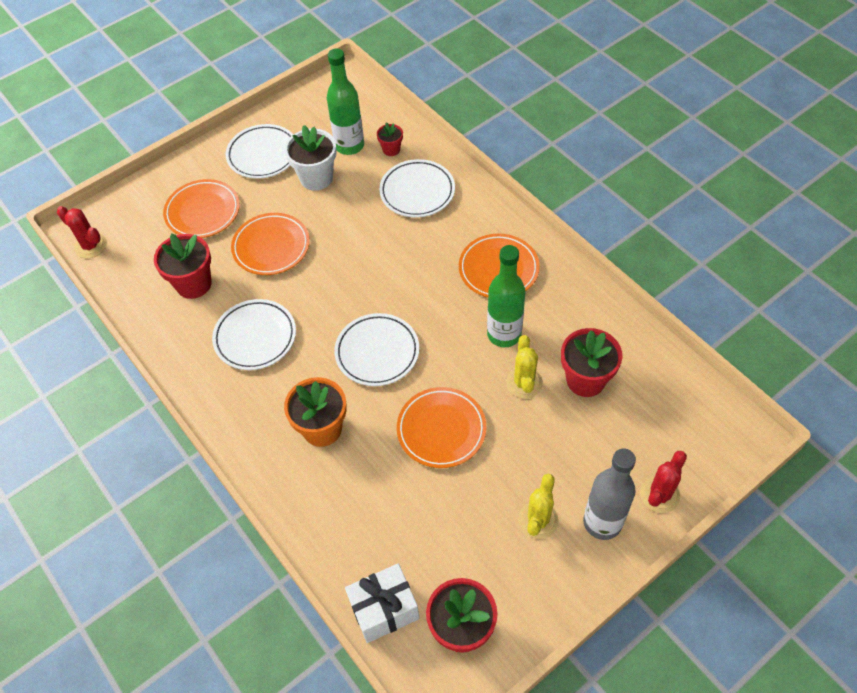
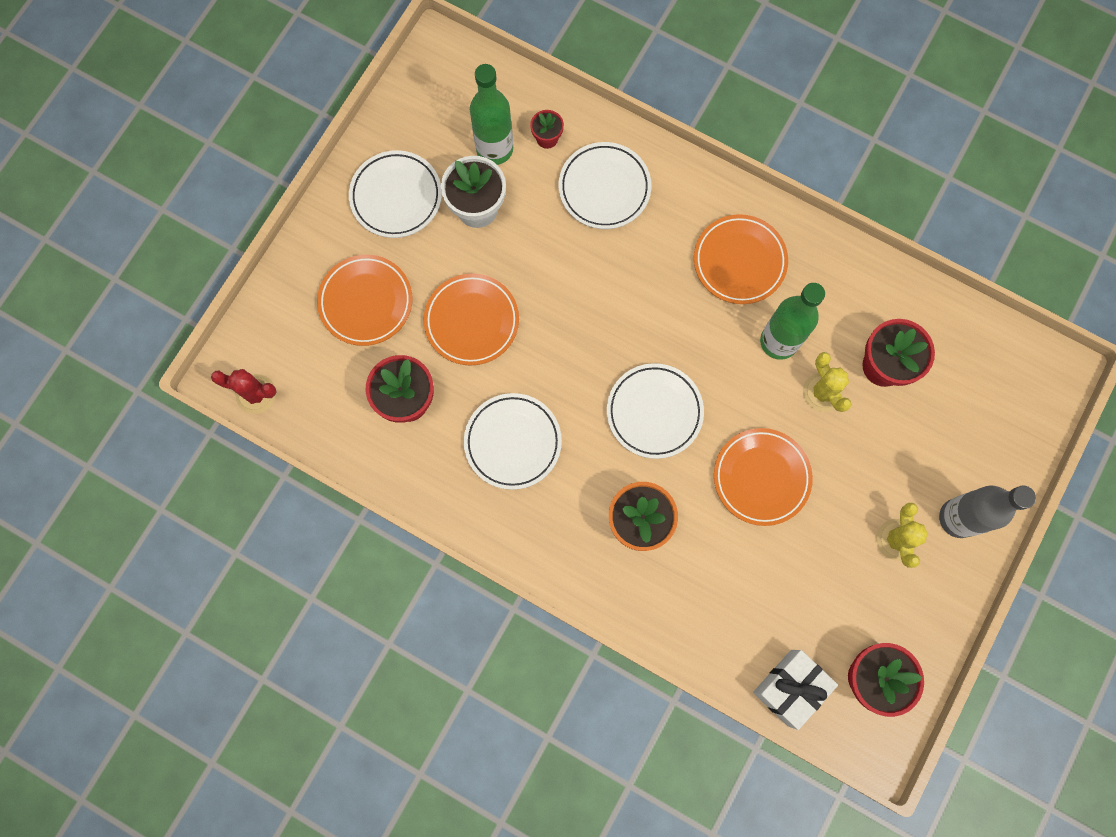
camera: 25 degrees left, 20 degrees up
(659, 495) = (1001, 468): red cactus -> none

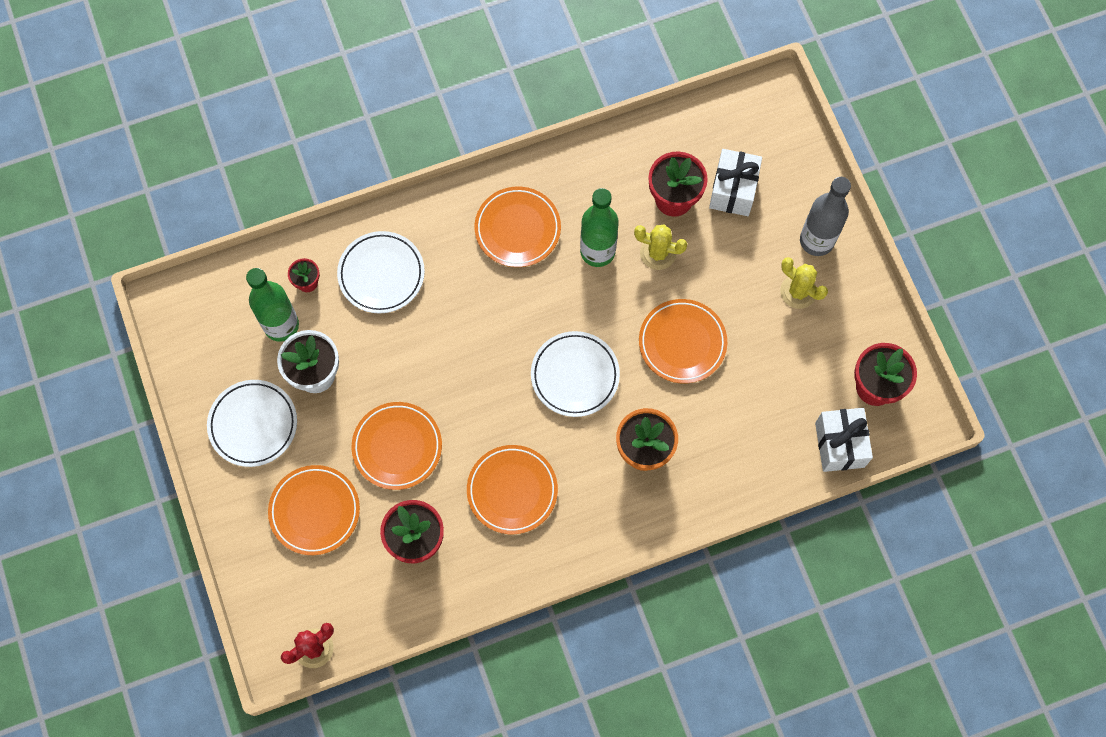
camera: 50 degrees left, 5 degrees down
(513, 442) = (512, 490): white plate -> orange plate
(937, 409) = (733, 190): none -> white gift

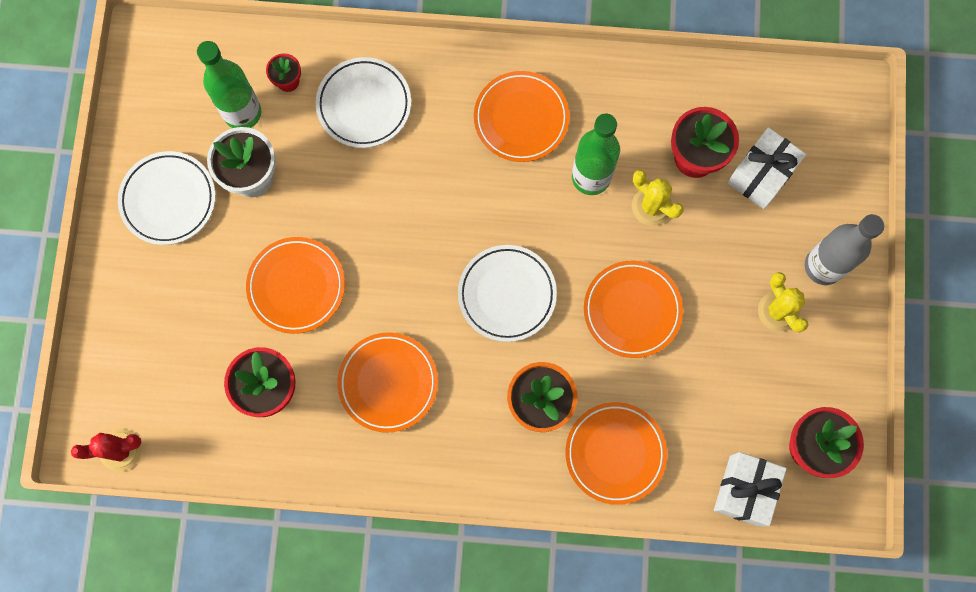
camera: 25 degrees right, 5 degrees up
(315, 511) = (186, 313): orange plate -> orange plate (615, 453)

